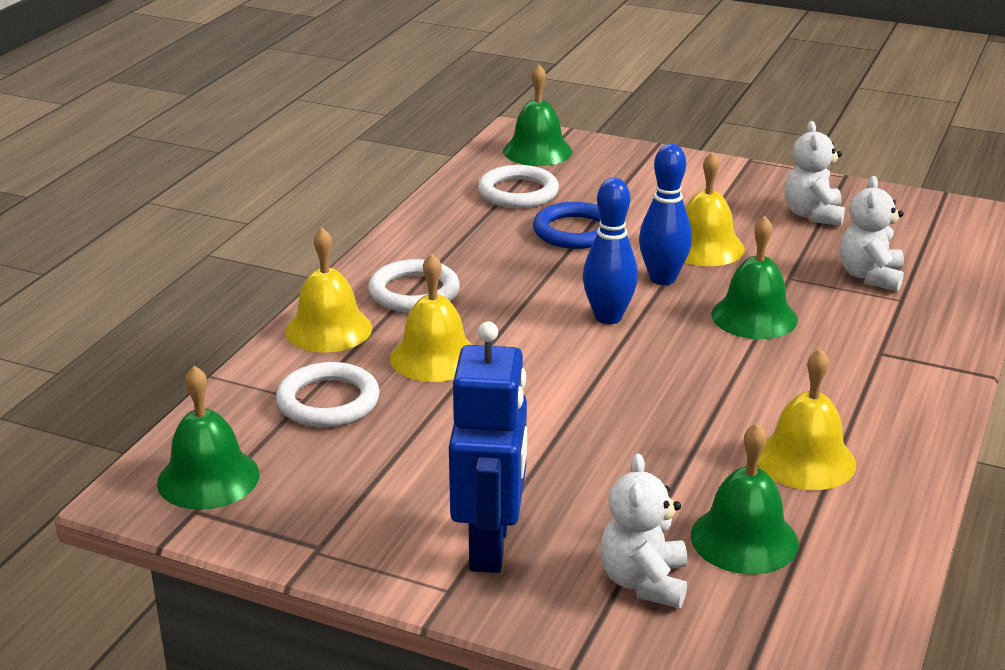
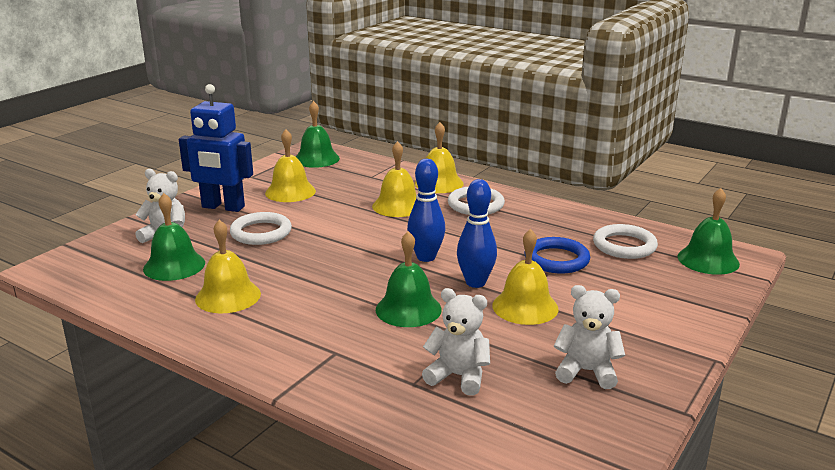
camera: 100 degrees right, 5 degrees down
(328, 401) = (366, 181): white ring -> white ring (261, 232)
(395, 478) = (290, 192): none -> yellow bell

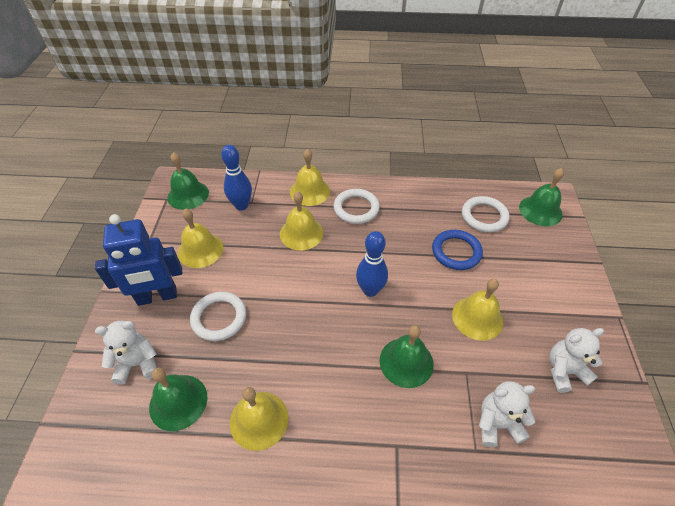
camera: 30 degrees left, 25 degrees up
(475, 282) = (426, 305): blue bowling pin -> blue bowling pin (241, 205)

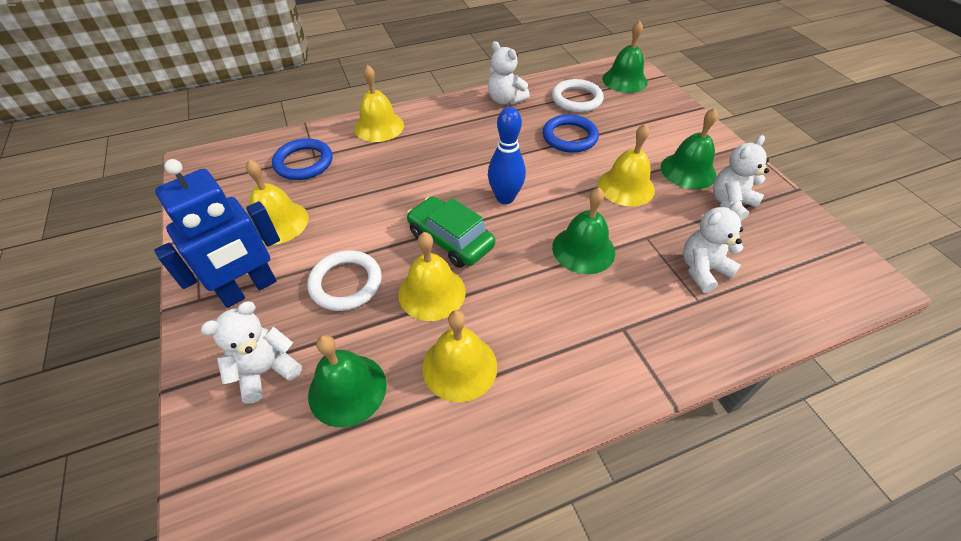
camera: 25 degrees left, 0 degrees up
(188, 195) = (225, 171): green bell -> green bell (688, 171)
(241, 205) = (304, 162): blue bowling pin -> blue ring
(301, 233) = (394, 168): yellow bell -> yellow bell (432, 292)
(309, 311) = (450, 239): none -> green car
(356, 208) = (442, 128): white ring -> none
(422, 197) = (505, 100): none -> white teddy bear

